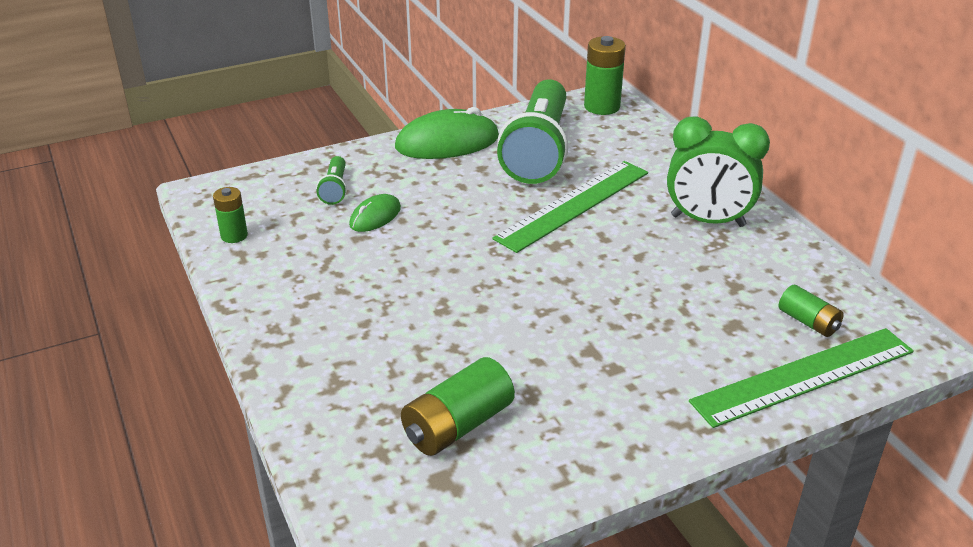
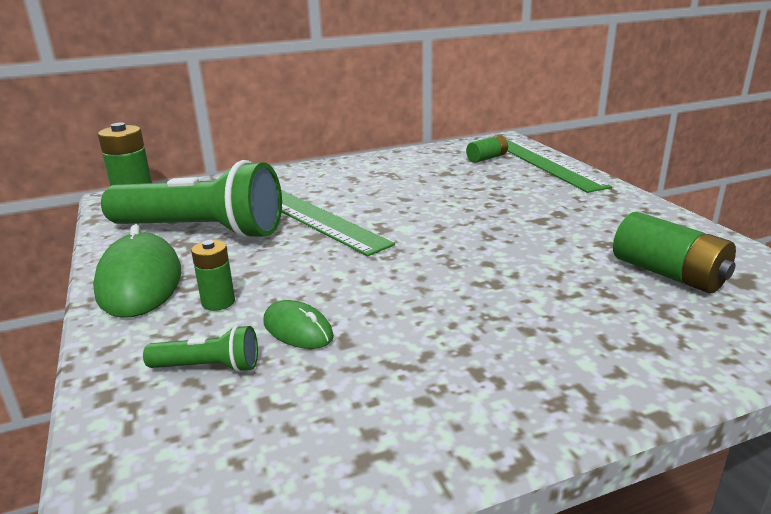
camera: 85 degrees left, 10 degrees down
(234, 236) = (310, 473): green battery -> green battery (218, 302)
(707, 221) = (359, 175): green clock -> none

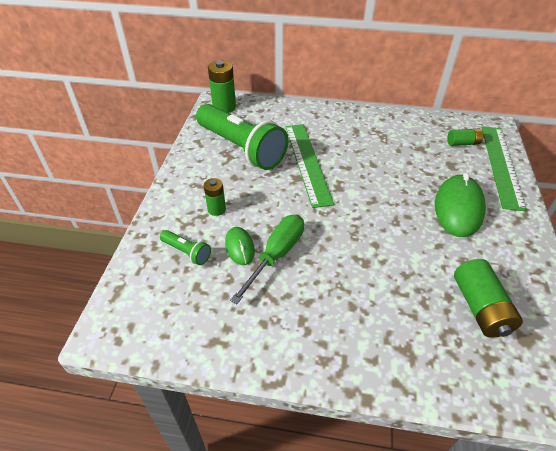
camera: 30 degrees right, 20 degrees up
(140, 282) = (191, 177): green mouse -> green mouse (458, 208)
(365, 317) = (276, 255): none -> green screwdriver

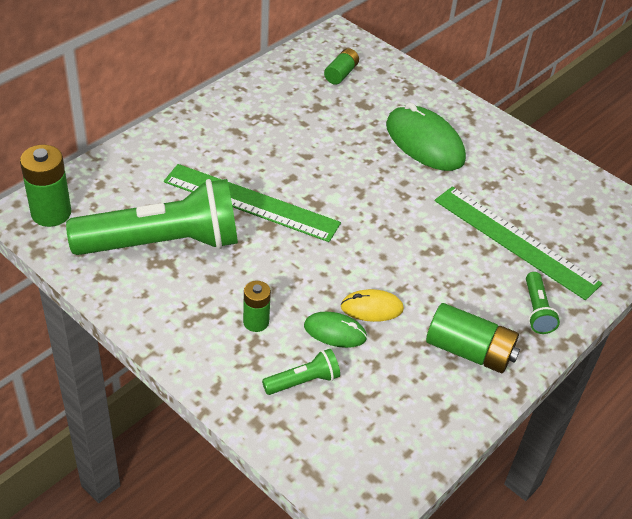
camera: 60 degrees left, 0 degrees up
(276, 255) = (372, 308): green screwdriver -> yellow mouse
(369, 354) = (537, 311): none -> green flashlight
(480, 308) = (542, 211): green battery -> green battery (469, 351)
(501, 165) = (396, 75): green ruler -> green ruler (515, 241)

